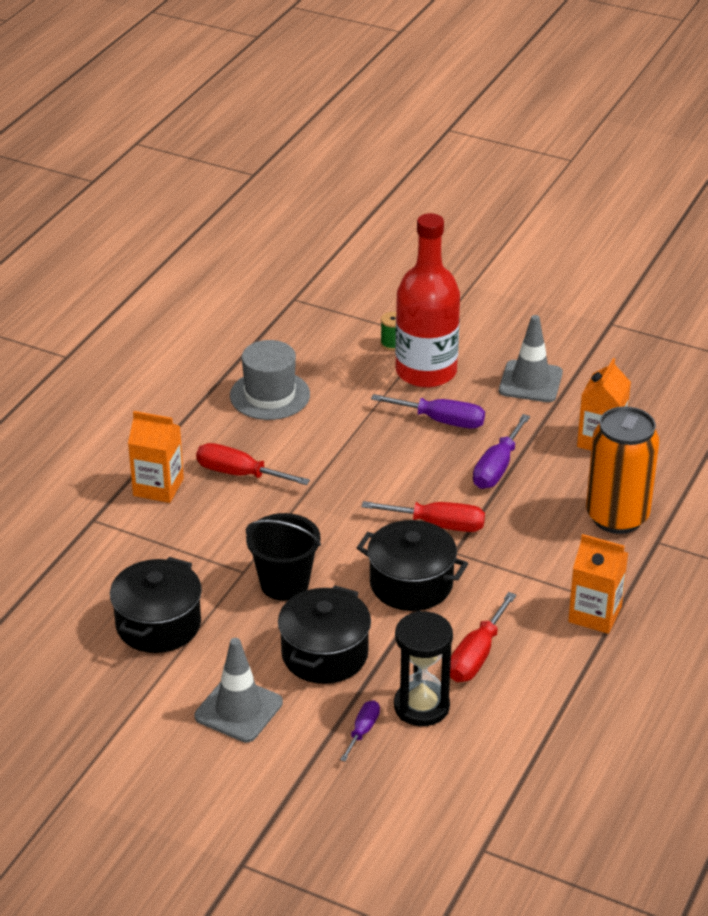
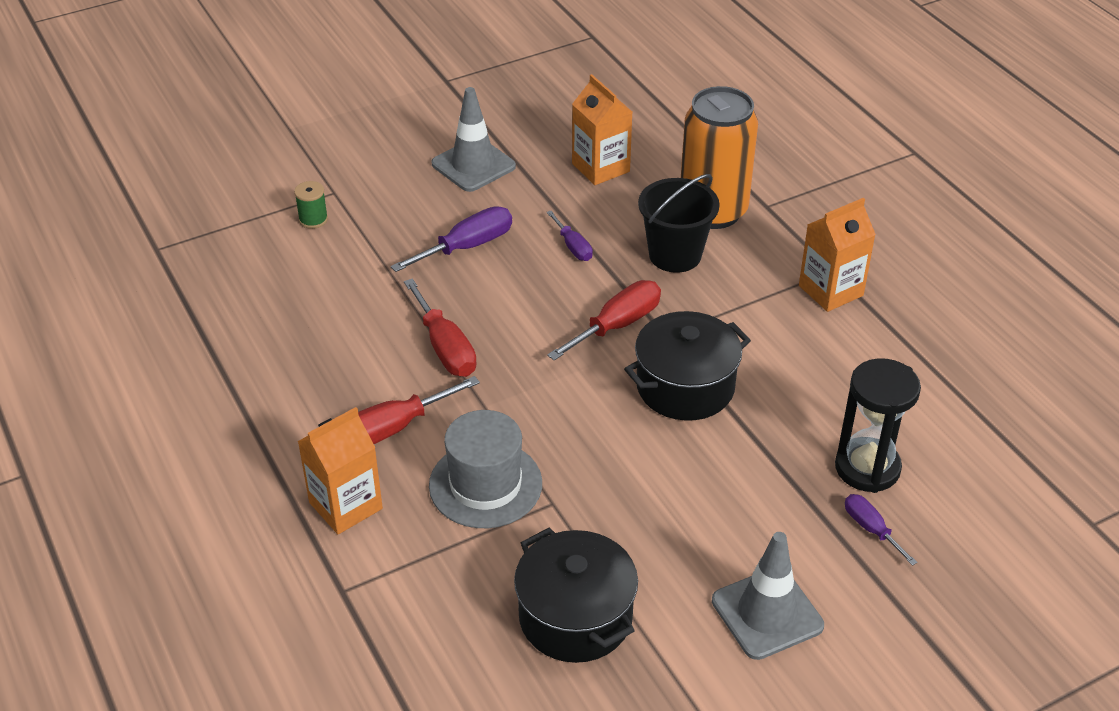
camera: 55 degrees left, 5 degrees up
(270, 395) = (291, 343): grey hat -> grey hat (485, 484)
(284, 584) = (602, 479): black bucket -> black bucket (675, 255)
(324, 654) = (736, 502): black pot -> none
(426, 372) = (382, 220): red bottle -> none
(477, 655) = (825, 393): red screwdriver -> red screwdriver (445, 347)
(497, 468) = (573, 247): purple screwdriver -> purple screwdriver, size x0.59

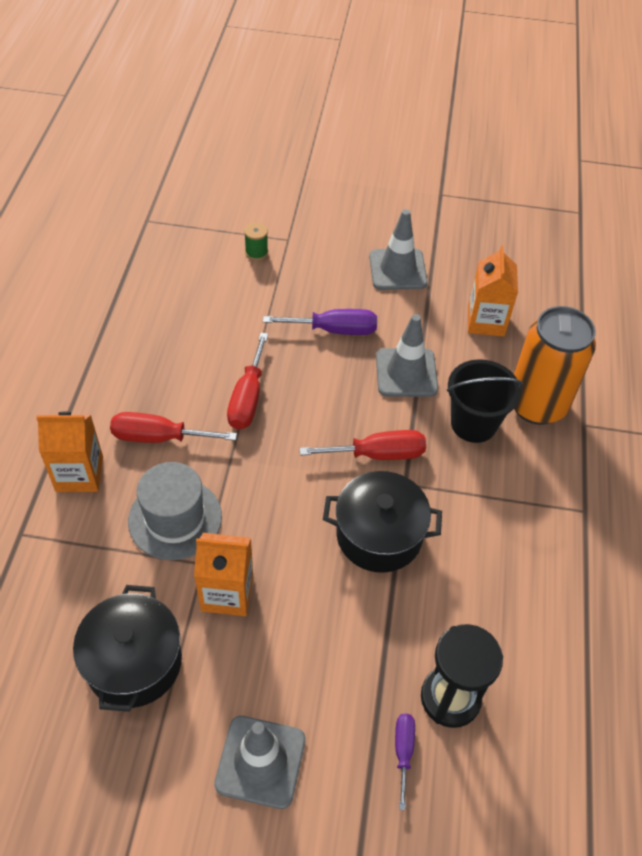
camera: 35 degrees right, 10 degrees up
(573, 247) = (406, 373): purple screwdriver -> grey traffic cone
(830, 290) = (567, 527): orange carton -> orange carton (227, 593)

